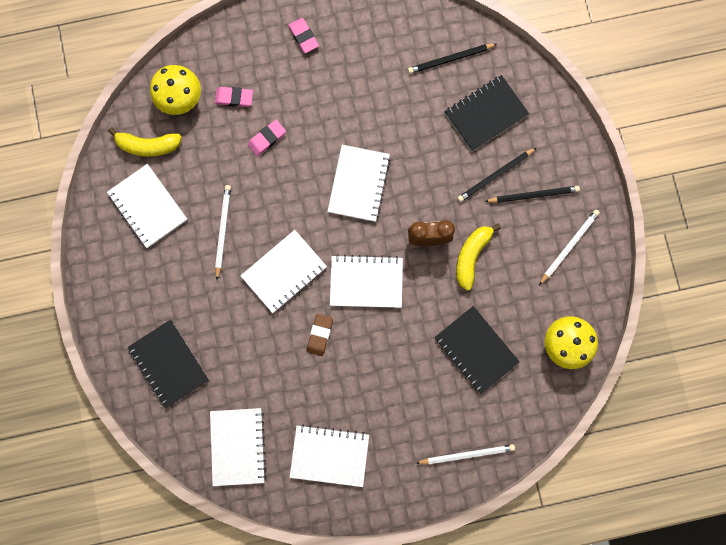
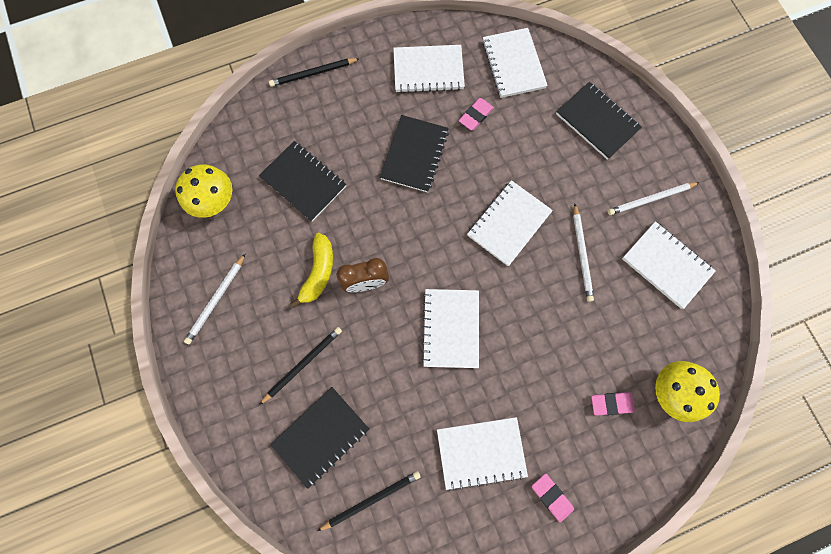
camera: 170 degrees right, 5 degrees down
(148, 146) = (688, 330): yellow banana -> none
(267, 139) = (562, 362): pink eraser -> pink eraser (476, 116)
(319, 335) = (459, 170): brown eraser -> none
(361, 360) = (414, 155): none -> black notebook
(366, 282) = (423, 228): white notebook -> white notebook (481, 452)
(467, 454) = (302, 91): white pencil -> white pencil (650, 199)
(533, 195) = (258, 349): black pencil -> black pencil (313, 73)

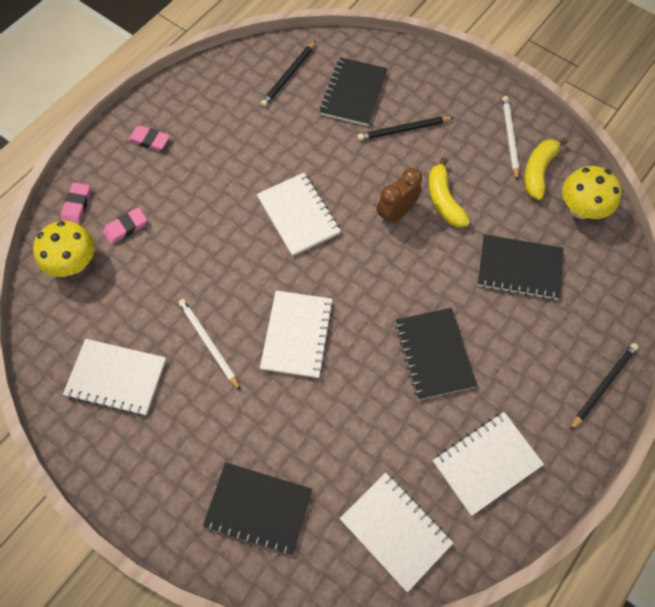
camera: 150 degrees right, 10 degrees down
(220, 254) = (538, 171): none -> yellow banana
(303, 364) = (403, 130): black pencil -> black pencil turned 60 degrees clockwise
(476, 116) = (399, 436): pink eraser -> pink eraser (77, 205)
(481, 452) = (221, 142): white notebook -> none
(650, 199) = (158, 443): white pencil -> none

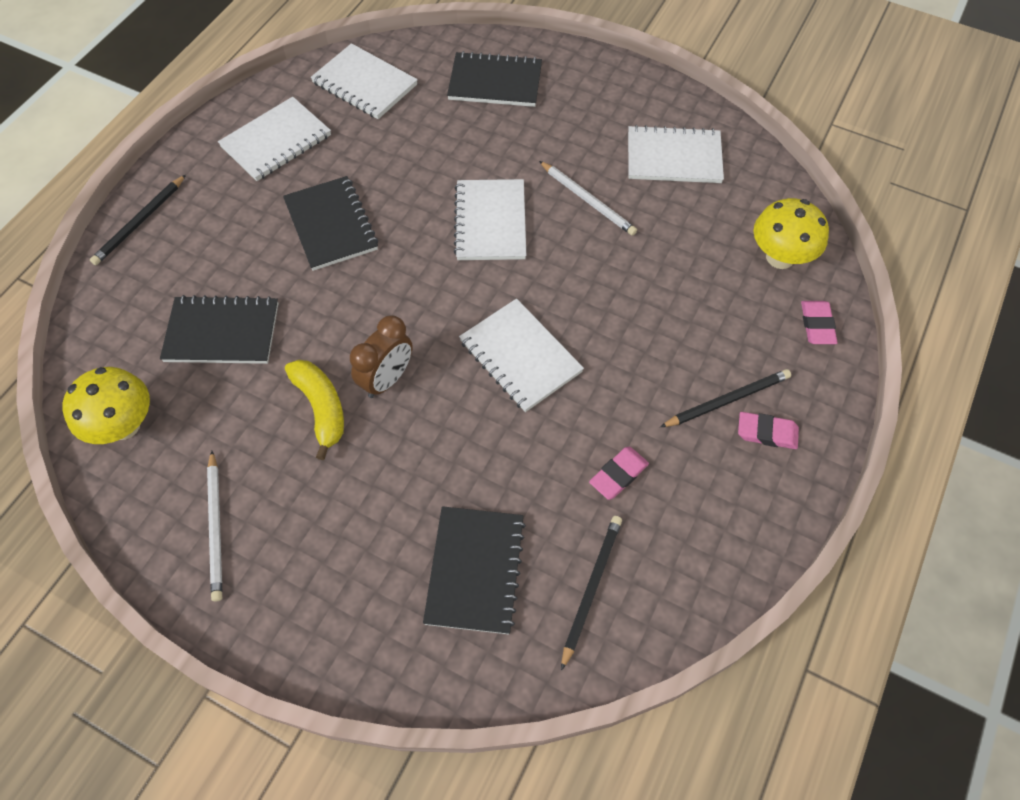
camera: 170 degrees right, 5 degrees down
(126, 227) = (739, 307): pink eraser -> pink eraser (618, 475)
(403, 130) = (386, 513): black pencil -> black pencil (727, 400)
(538, 171) = (178, 475): yellow banana -> none

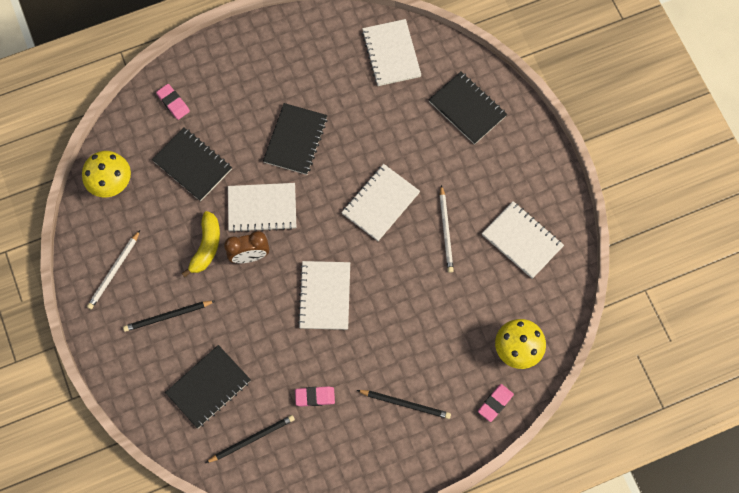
camera: 40 degrees right, 10 degrees up
(140, 222) = (201, 63): black pencil -> black pencil (167, 316)
(276, 141) = (310, 59): white notebook -> white notebook (262, 208)
(767, 433) = (407, 436): pink eraser -> pink eraser (173, 103)

